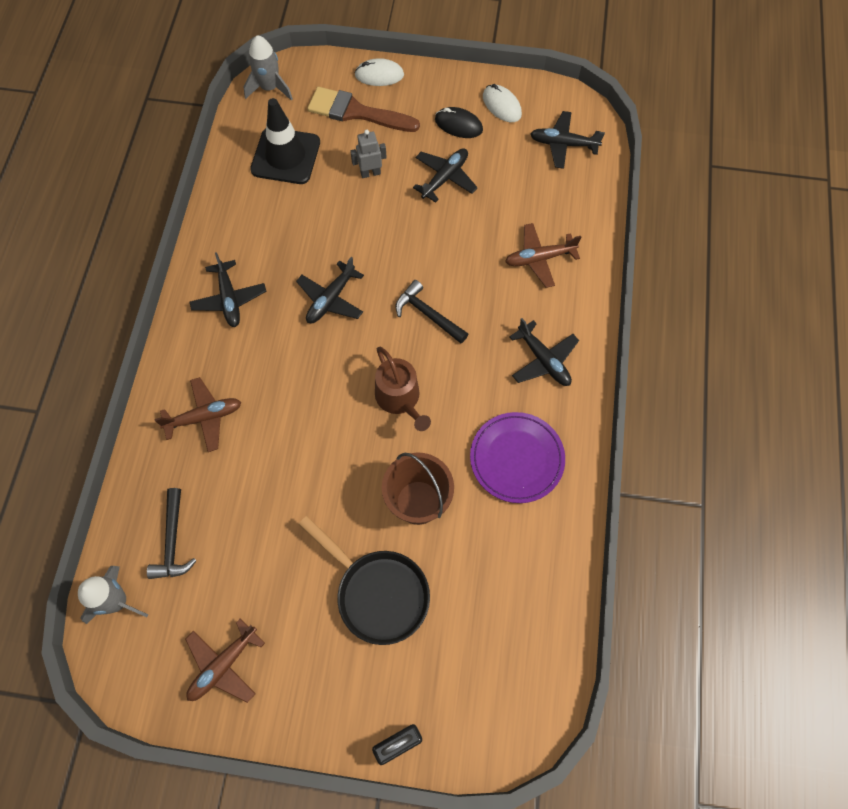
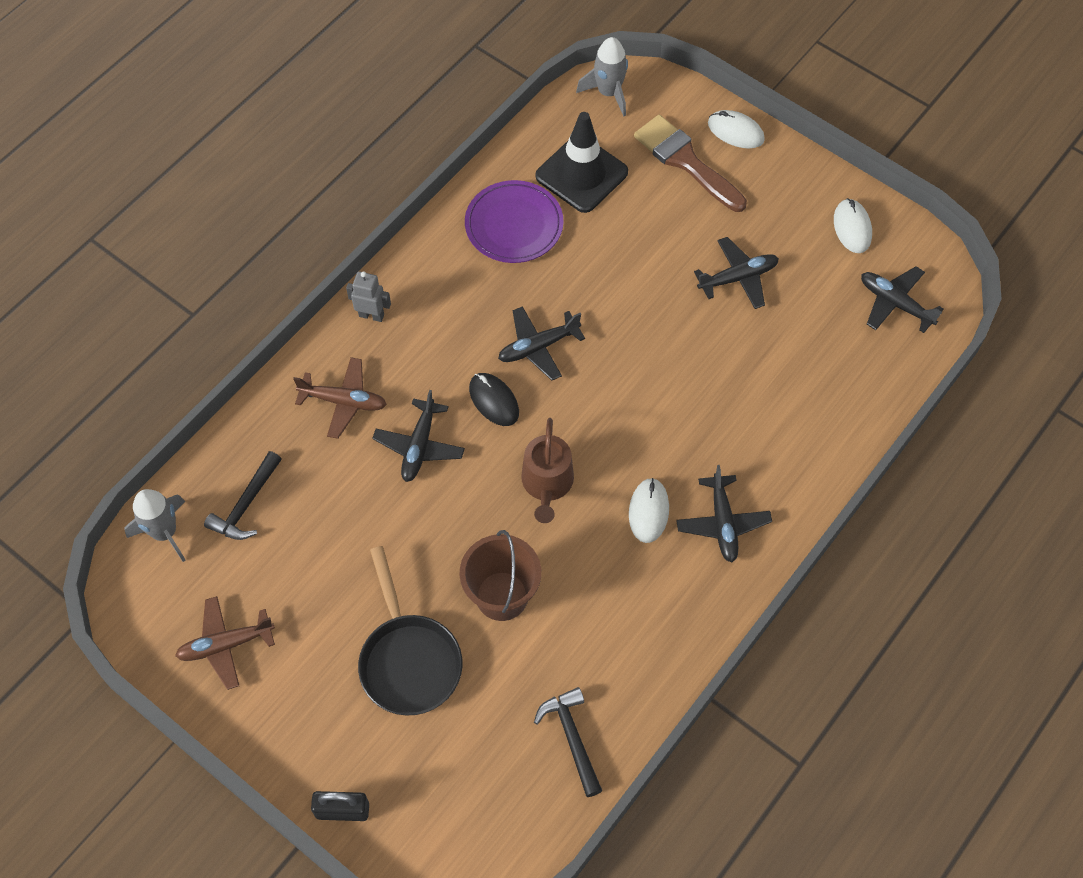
camera: 30 degrees right, 5 degrees down
(229, 299) = (436, 296): black plane -> black plane (419, 446)
(370, 173) = (660, 234): grey robot -> grey robot (371, 315)
(427, 314) = (629, 413): black hammer -> black hammer (571, 737)
(458, 125) = (789, 227): black mouse -> black mouse (494, 401)
(486, 380) = (648, 511): none -> white mouse
(516, 459) = (629, 608): purple plate -> purple plate (514, 225)
(539, 258) = (787, 414): brown plane -> none

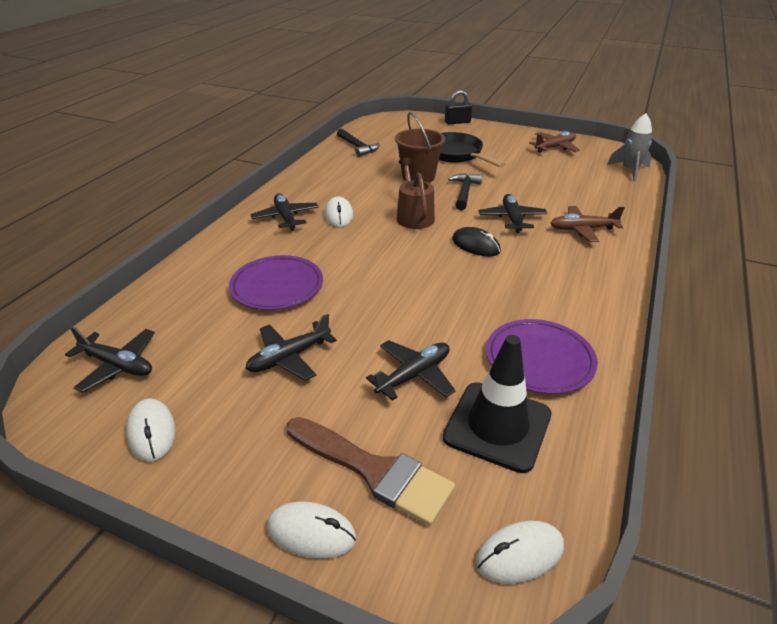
camera: 165 degrees right, 25 degrees down
(246, 505) = (596, 184): black hammer -> black hammer (464, 192)
(371, 315) = (609, 274): grey robot -> none
(538, 347) = (460, 278): black plane -> black plane (414, 375)
(608, 93) = (520, 554): grey rocket -> white mouse
(743, 380) = (277, 286): none -> purple plate

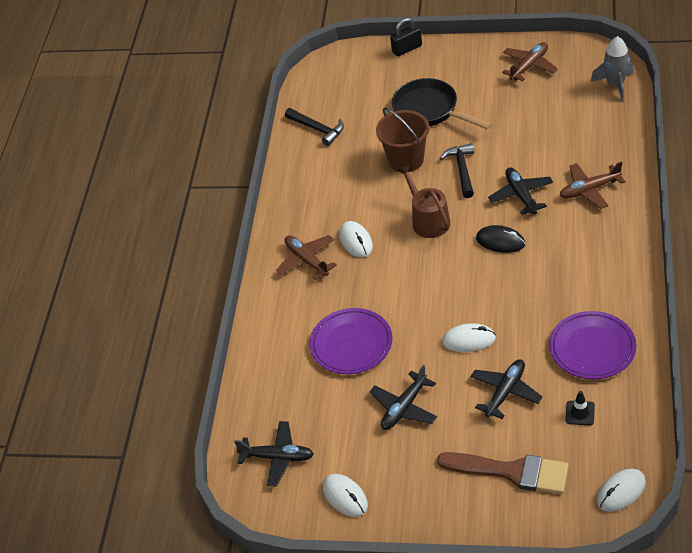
camera: 10 degrees left, 10 degrees up
(286, 217) = (307, 260): black plane -> brown plane
(311, 532) = (492, 522): white mouse -> white mouse (469, 340)
(497, 426) = (580, 413): black traffic cone -> black traffic cone, size x0.43

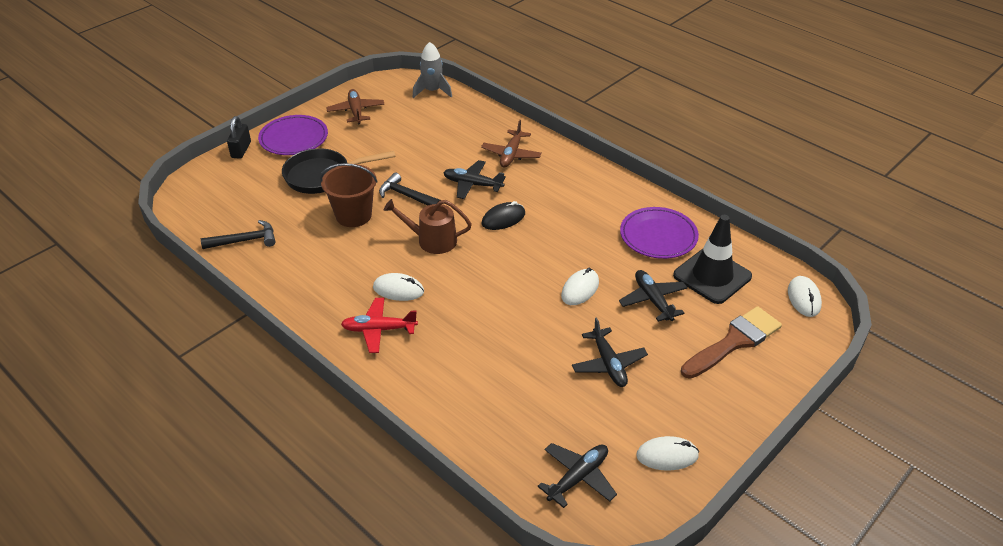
camera: 60 degrees left, 5 degrees down
(307, 260) = (379, 330): brown plane -> red plane
(351, 344) = (505, 356): purple plate -> purple plate (294, 138)
(580, 413) = (712, 276): black traffic cone -> black traffic cone, size x2.35

